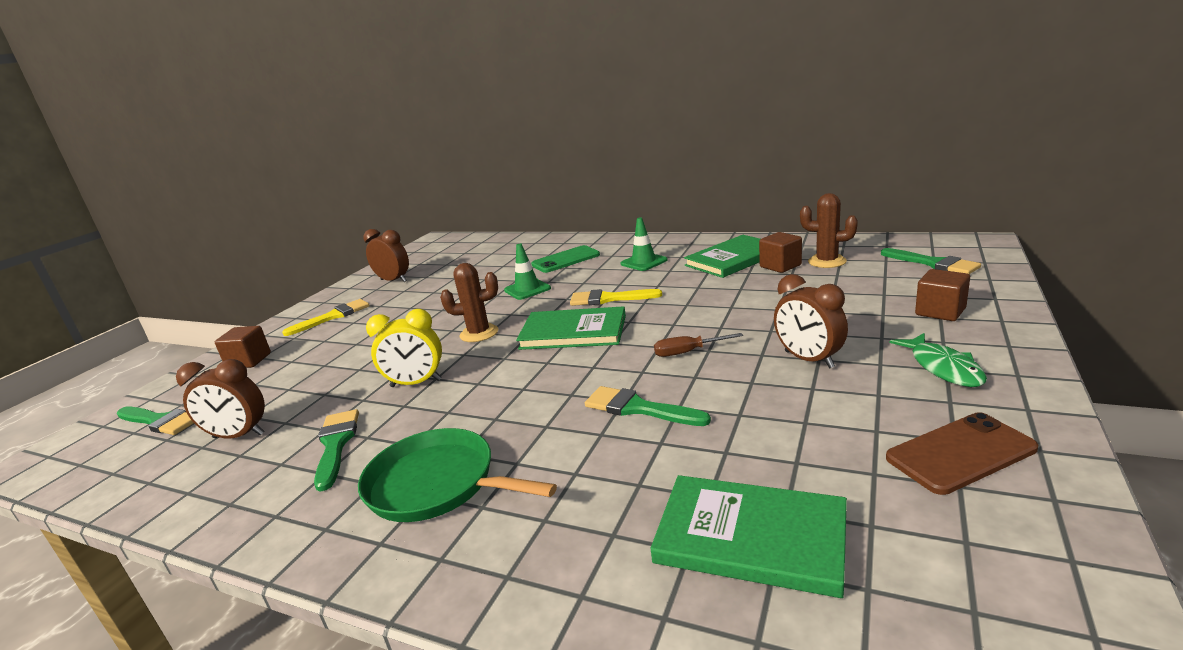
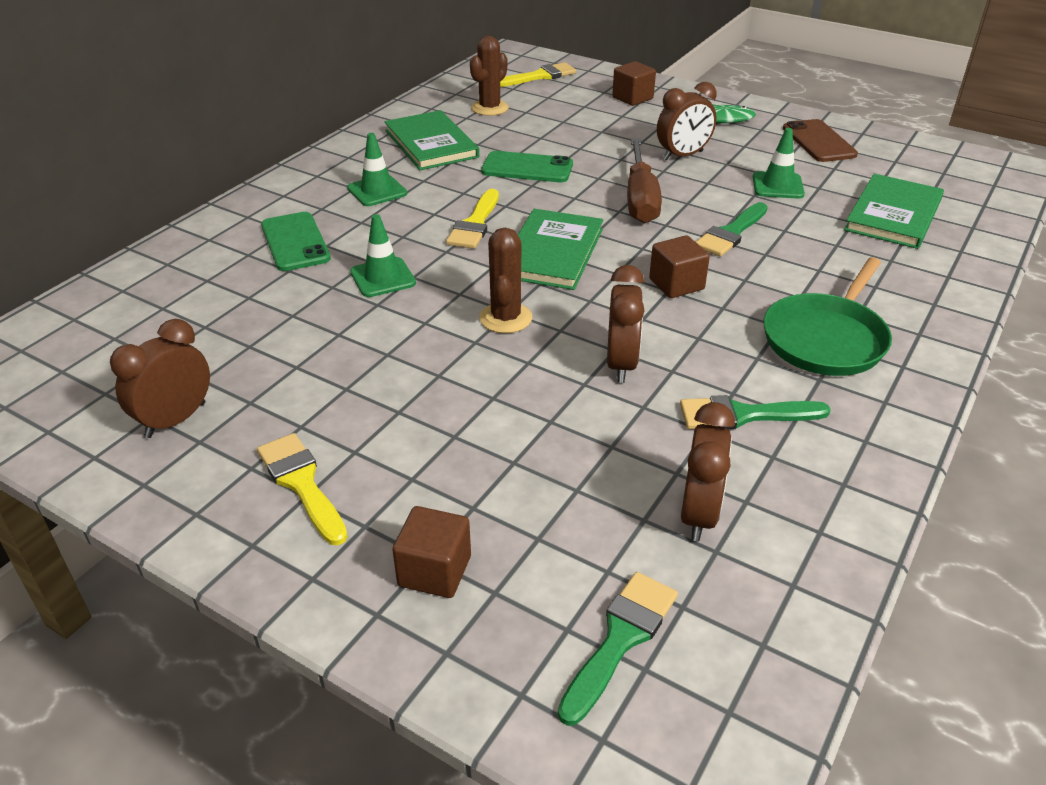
camera: 85 degrees left, 15 degrees up
(416, 383) = (621, 364): yellow clock -> brown clock
(687, 352) = (640, 199): brown screwdriver -> brown screwdriver, size x1.86
(717, 297) = (527, 168): none -> green phone
(776, 428) = (777, 186): none -> green traffic cone
(780, 266) = (478, 128): brown cube -> brown cube (676, 284)
(933, 263) = (539, 76): green brush -> yellow brush

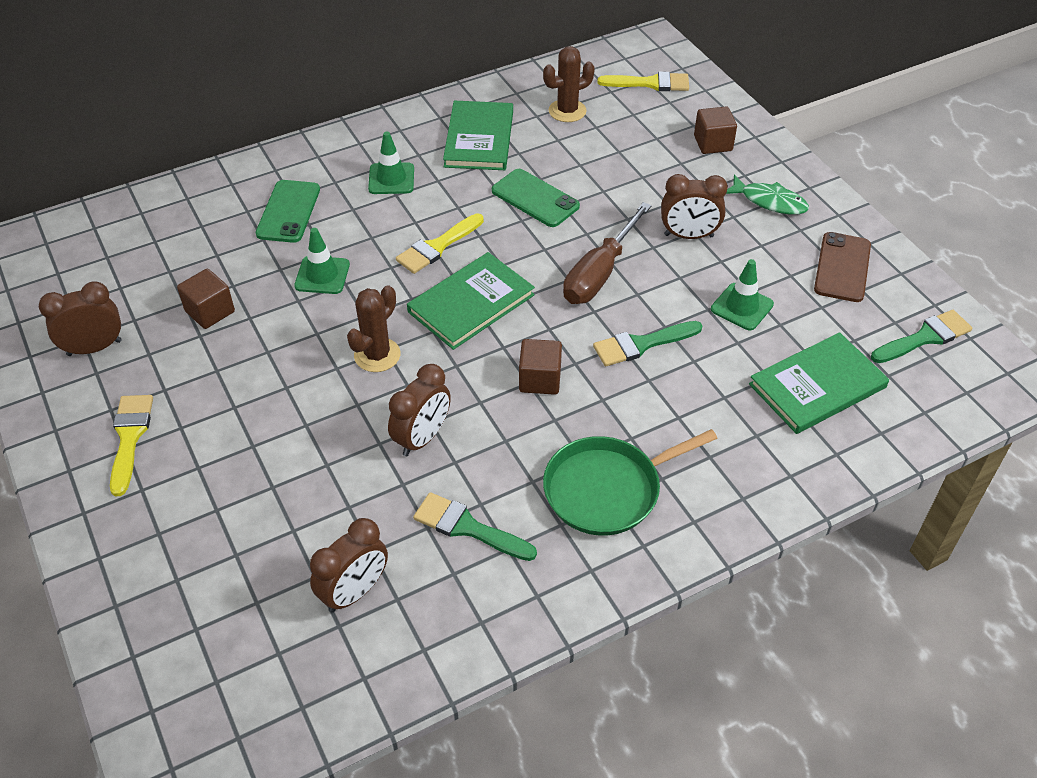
camera: 30 degrees right, 10 degrees up
(434, 571) = (154, 545): brown cube -> brown cube (210, 311)
(620, 639) = (220, 653): green brush -> green brush (925, 337)

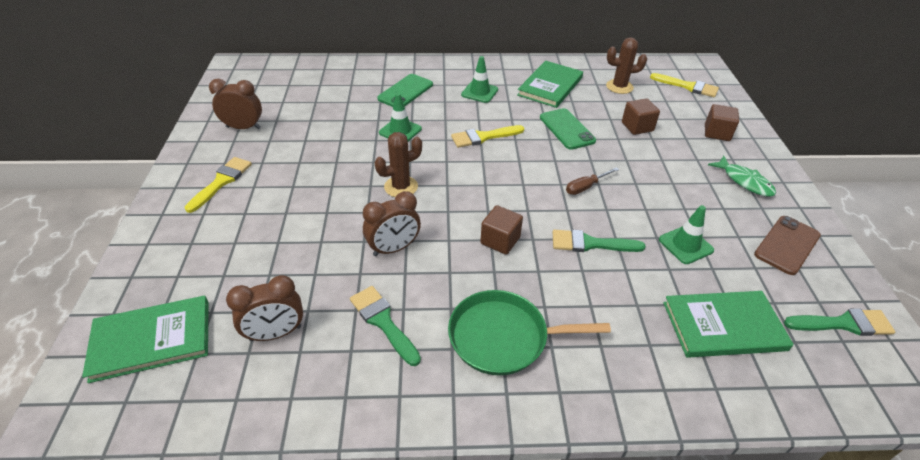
camera: 25 degrees right, 5 degrees down
(210, 311) = (320, 129): brown cube -> brown cube (637, 127)
(471, 303) = (483, 176): green book -> green book (152, 340)
(599, 273) = (585, 187): brown screwdriver -> brown screwdriver, size x0.54
(689, 235) = (667, 184): brown clock -> none

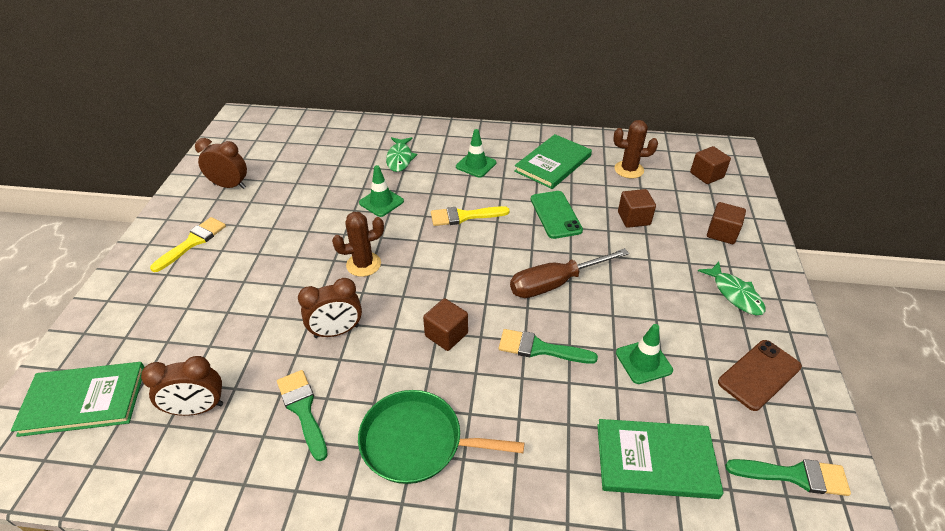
camera: 10 degrees right, 0 degrees up
(405, 92) = (400, 158): green phone -> green fish
(585, 187) = (555, 283): brown screwdriver -> brown screwdriver, size x1.86
(688, 86) = (706, 175): yellow brush -> brown cube

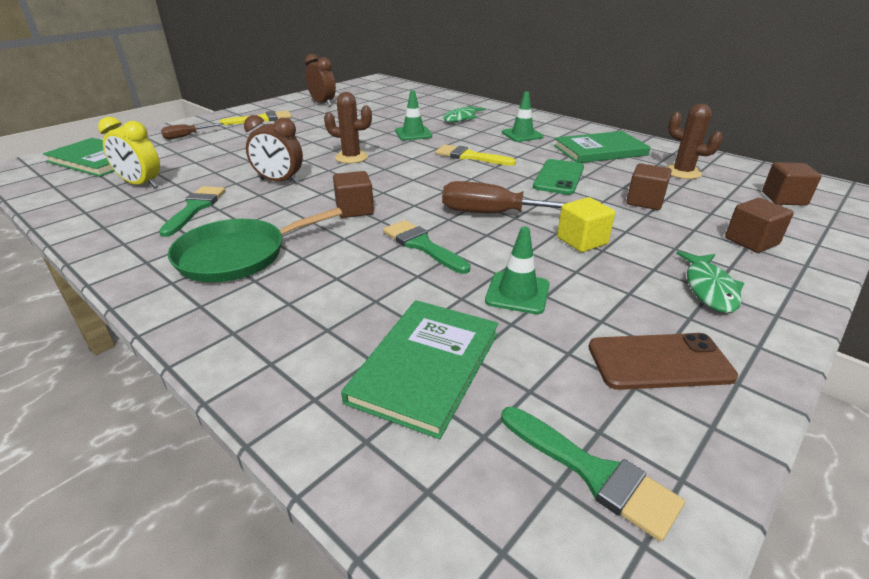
camera: 35 degrees right, 10 degrees down
(140, 309) = (187, 136): none -> brown screwdriver
(198, 408) = (141, 184): brown clock -> yellow clock
(417, 442) = (238, 255): green pan -> green pan turned 75 degrees counterclockwise
(633, 285) = (582, 241): none -> yellow cube
(655, 460) = (425, 366): green book -> green book turned 75 degrees clockwise

